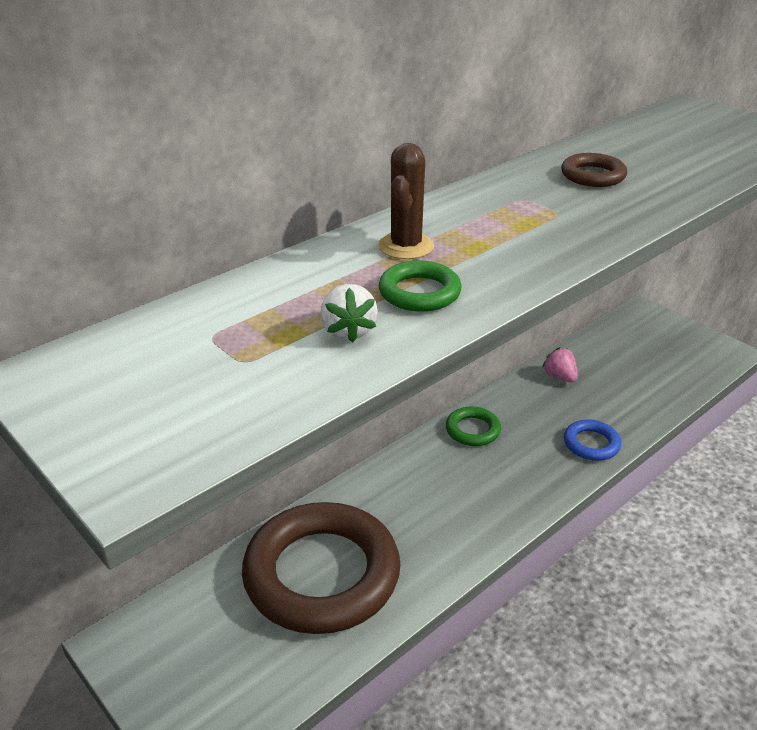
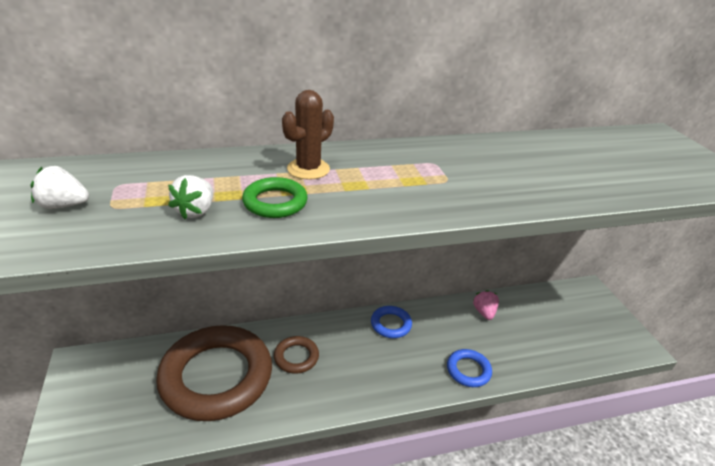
camera: 25 degrees right, 0 degrees up
(183, 380) = (63, 205): none -> white strawberry
(472, 430) = (391, 324): green ring -> blue ring
(593, 175) = (509, 162): brown ring -> brown ring (296, 357)

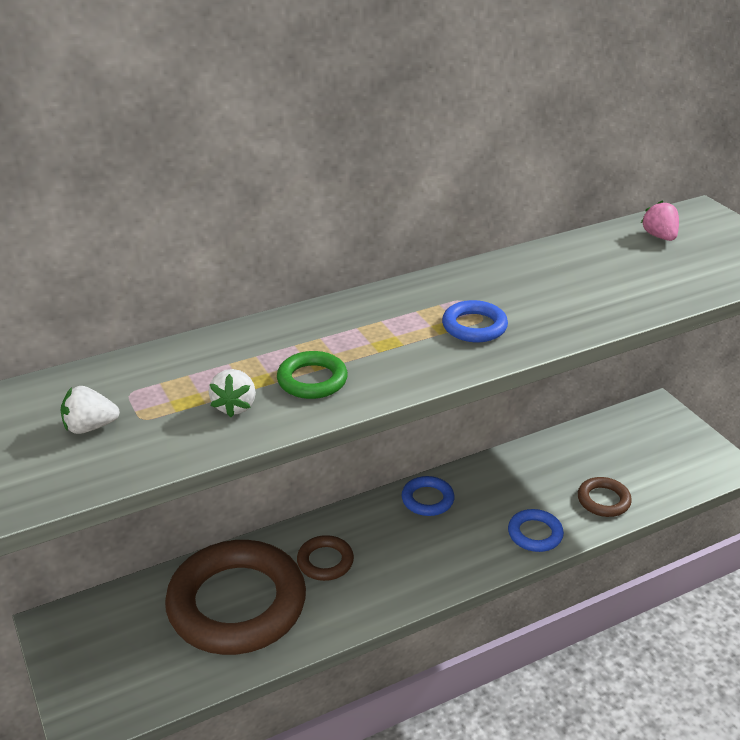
camera: 10 degrees left, 0 degrees up
(308, 169) = (327, 333): brown cactus -> none
(437, 185) = (474, 326): none -> blue ring
(484, 312) = (537, 462): pink strawberry -> pink strawberry (659, 236)
(531, 354) = (603, 500): none -> brown ring

